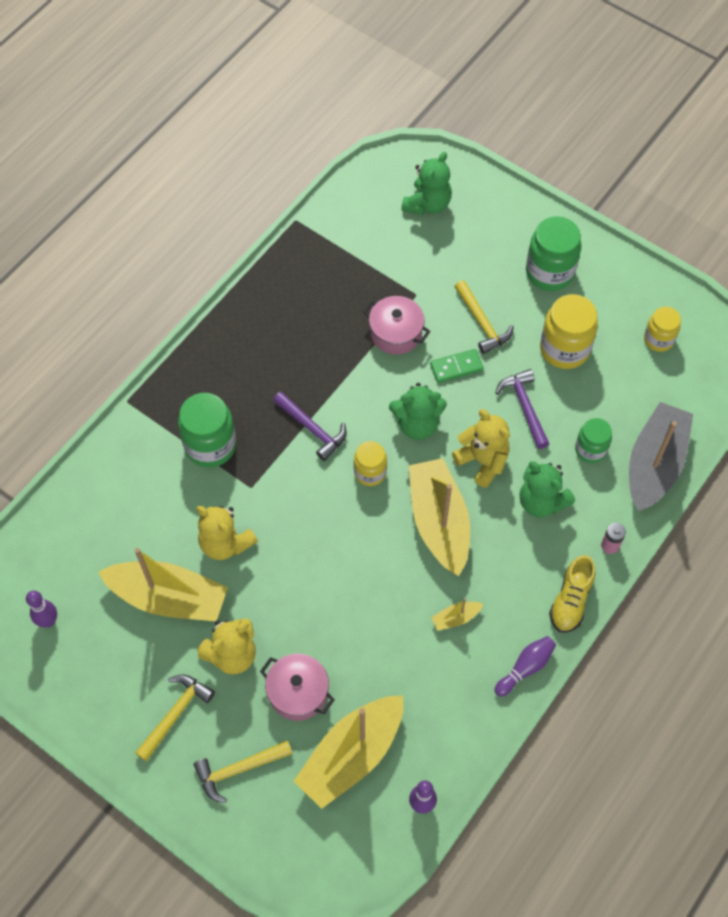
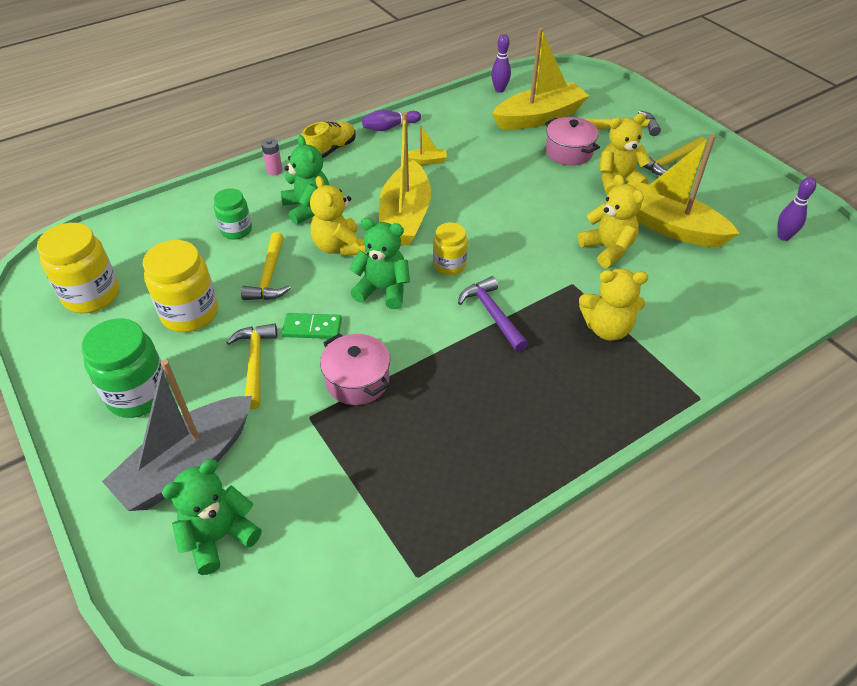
camera: 160 degrees left, 15 degrees down
(210, 445) = (607, 328): green jar -> yellow teddy bear
(524, 407) = (269, 276): purple hammer -> yellow hammer
(654, 464) = (191, 207): grey boat -> grey boat (188, 464)
(658, 339) = (92, 295): yellow jar -> yellow jar, size x1.64

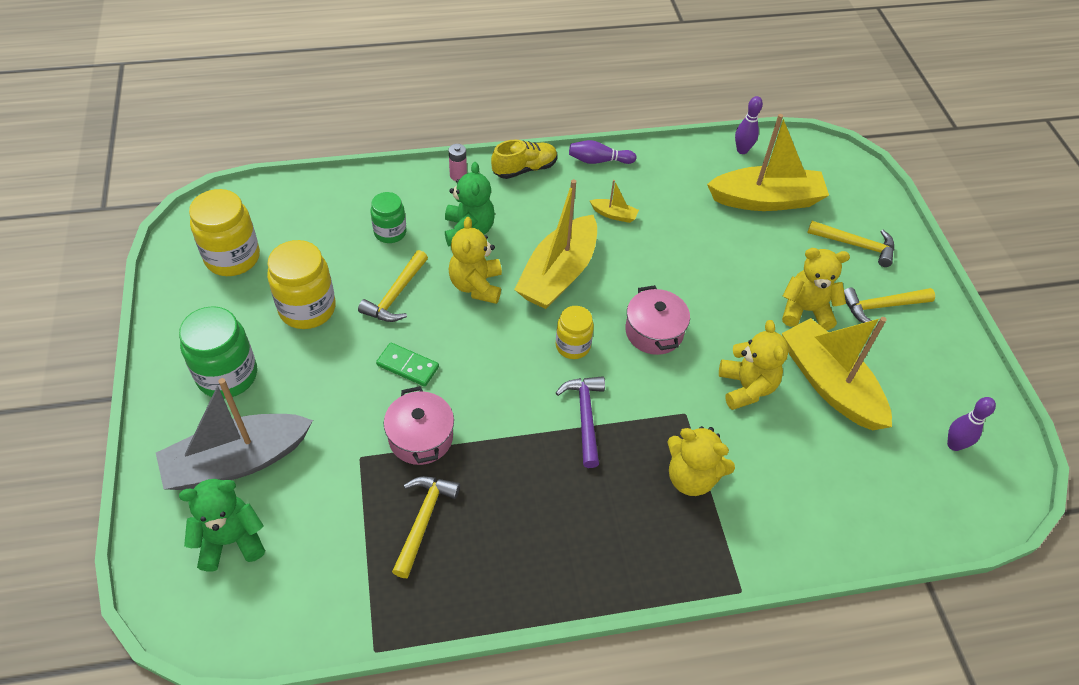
camera: 20 degrees right, 5 degrees up
(255, 363) = (339, 383): yellow hammer -> yellow hammer (423, 520)
(383, 290) = (493, 350): green teddy bear -> none
(569, 152) = (773, 255): pink pot -> pink pot (654, 332)

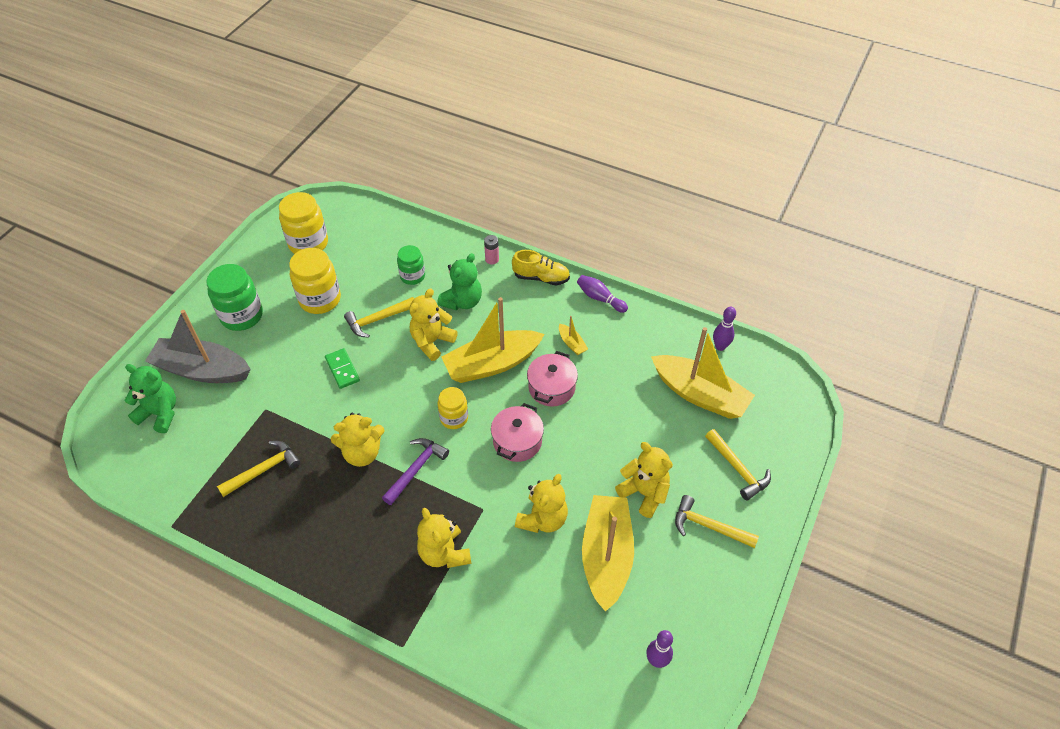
camera: 40 degrees right, 0 degrees up
(420, 437) = (308, 419): pink pot -> pink pot (551, 387)
(514, 436) = (362, 453): none -> yellow teddy bear

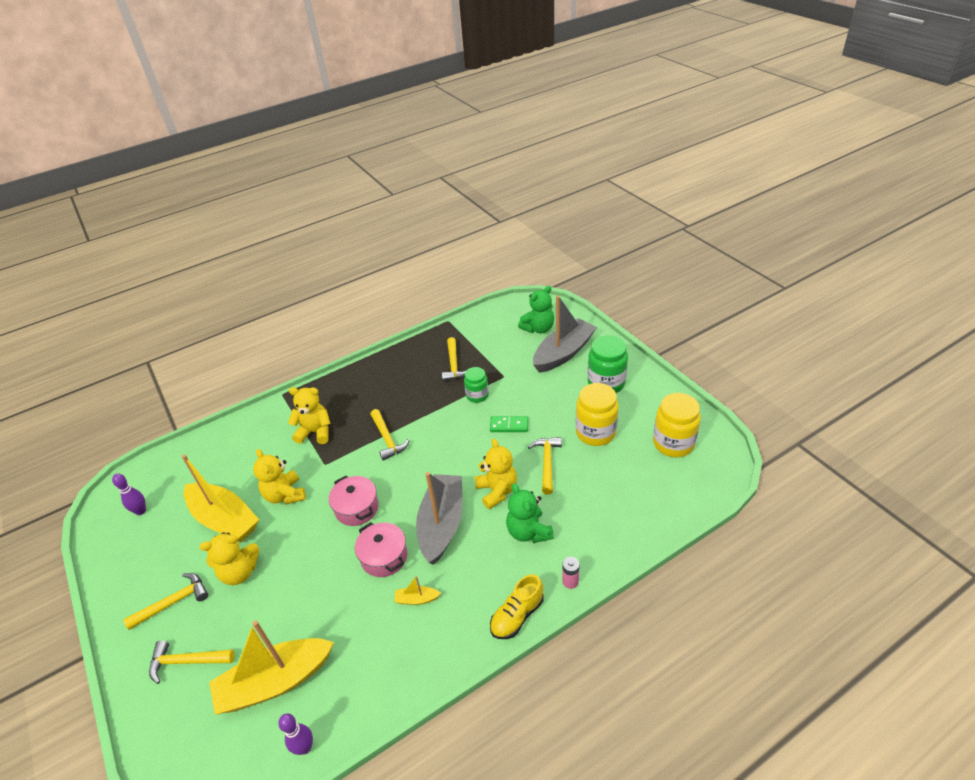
camera: 125 degrees right, 10 degrees down
(362, 453) = (425, 415): yellow teddy bear -> none
(412, 276) = (585, 505): green jar -> green jar (477, 395)
(416, 469) = (387, 439): purple hammer -> yellow hammer
(454, 418) = (411, 476): yellow jar -> none
(492, 364) = (442, 524): yellow boat -> grey boat
(600, 298) = (452, 659): purple bowling pin -> none

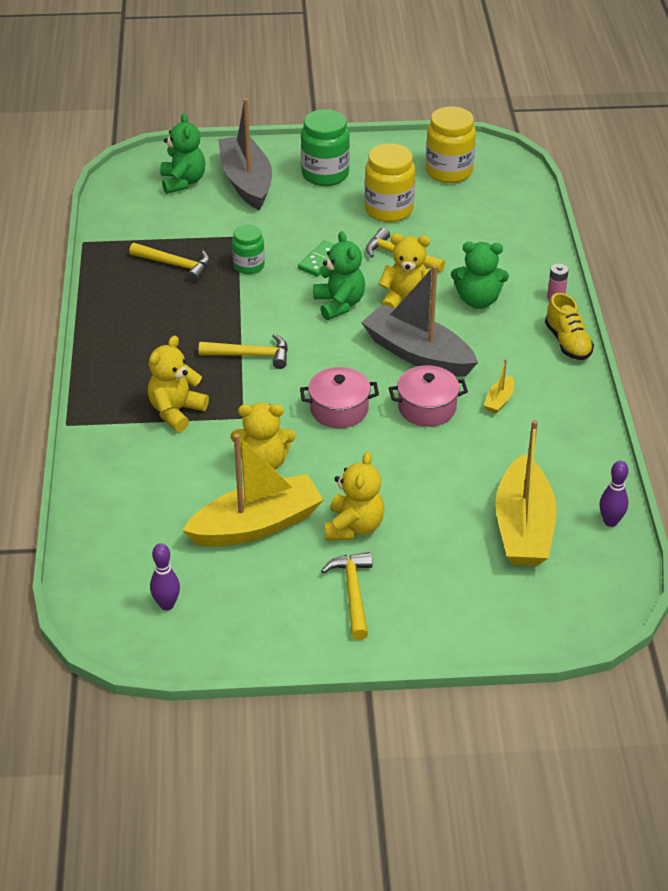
camera: 65 degrees left, 0 degrees up
(187, 661) = (448, 593): yellow hammer -> none
(468, 456) = (339, 304): none -> green teddy bear

